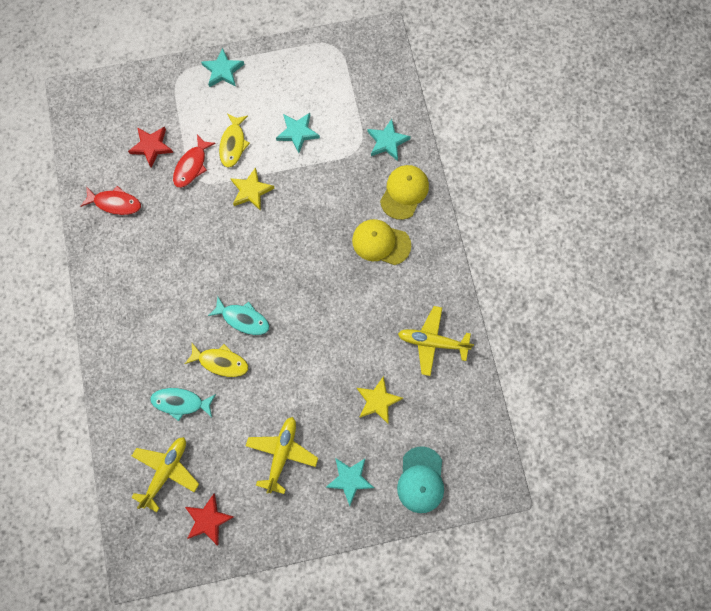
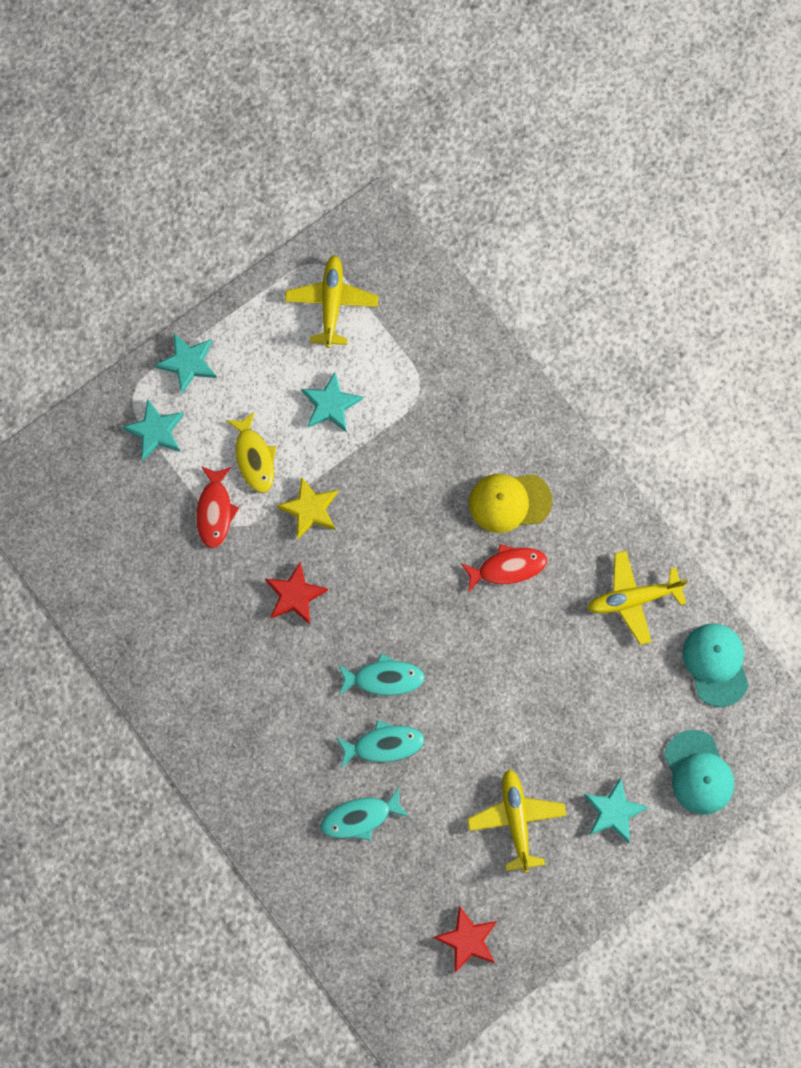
camera: 25 degrees left, 0 degrees up
(115, 203) = (140, 605): red fish -> red fish (507, 568)
(152, 146) = (148, 509): red star -> red star (295, 595)
(166, 471) = (386, 907): yellow plane -> yellow plane (332, 303)
(221, 362) = (384, 745): yellow fish -> turquoise fish
(378, 401) = (601, 702): yellow star -> none
(387, 141) = (453, 364): turquoise star -> turquoise star (155, 431)
(404, 192) = (507, 423): yellow cap -> none
(467, 411) = (716, 664): none -> turquoise cap

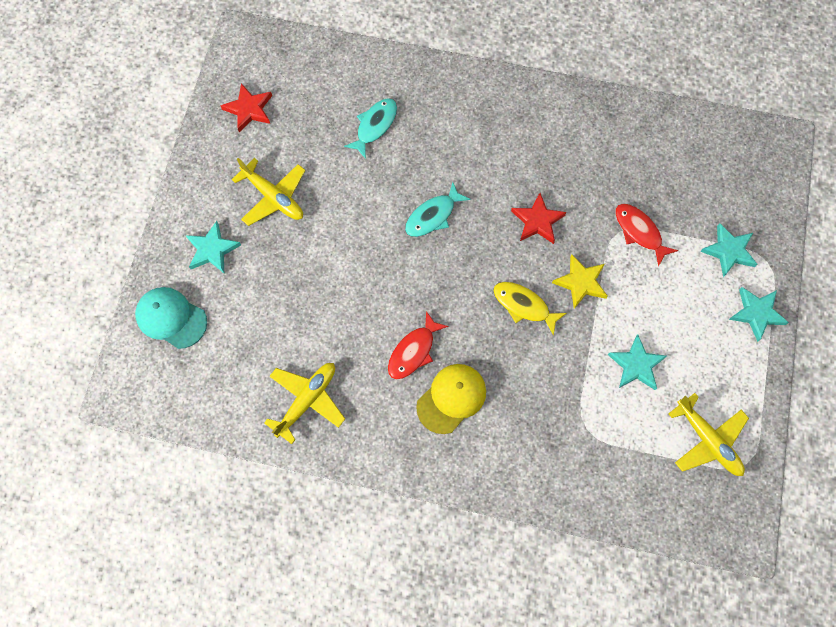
camera: 140 degrees right, 5 degrees down
(254, 457) = (650, 286): yellow fish -> yellow fish (524, 306)
(384, 745) = (397, 177): turquoise fish -> none
(716, 664) = (212, 401): turquoise cap -> none

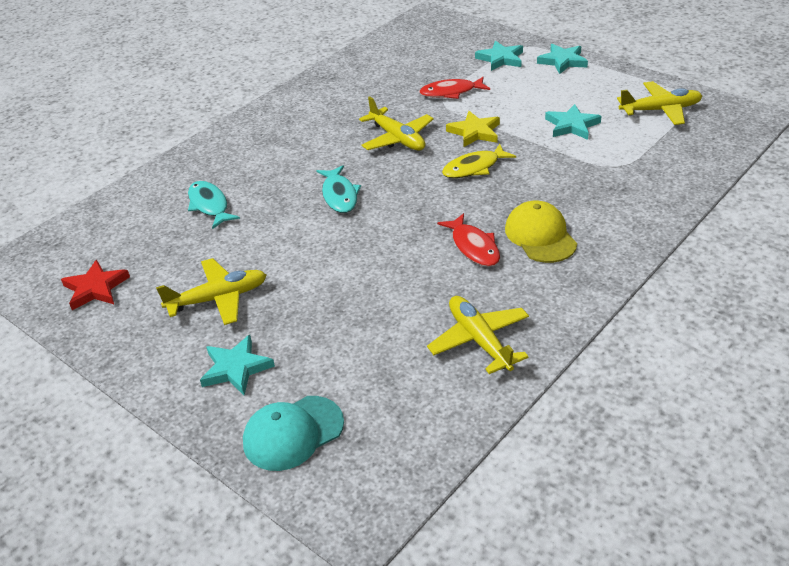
camera: 60 degrees left, 30 degrees down
(537, 221) = (397, 139): red star -> yellow plane

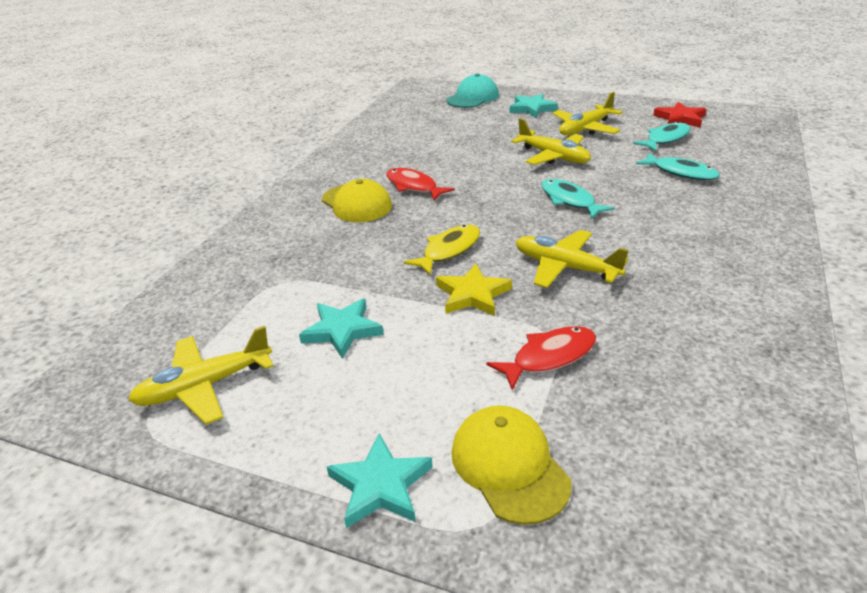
camera: 160 degrees right, 5 degrees down
(160, 255) = (665, 139): none -> turquoise fish
(479, 340) = (384, 142): yellow plane -> yellow plane (553, 156)
(501, 59) = (509, 466): turquoise star -> yellow cap

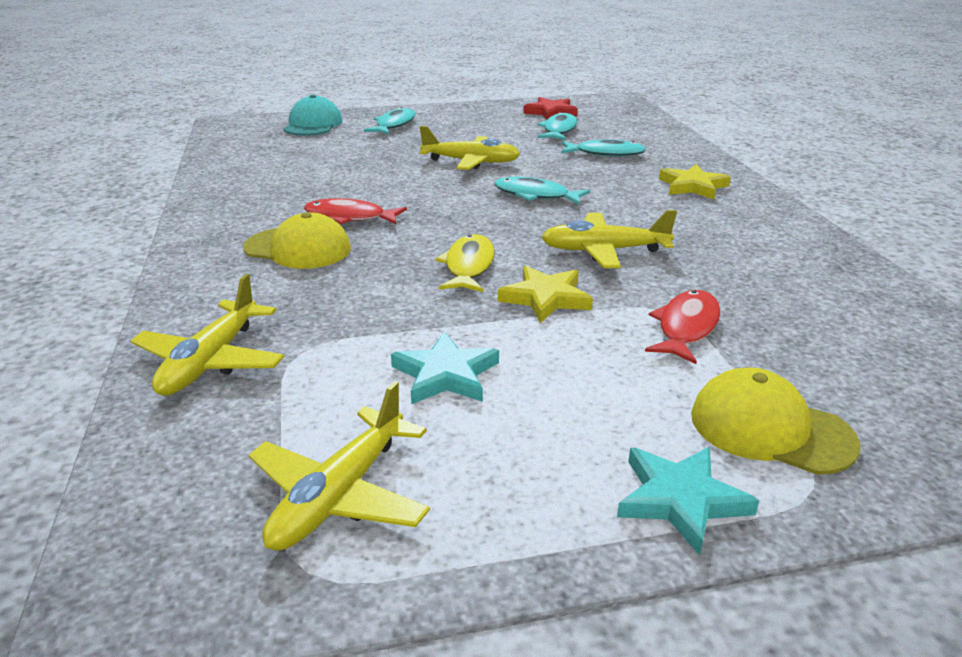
camera: 35 degrees left, 5 degrees down
(532, 108) = (394, 125): turquoise star -> turquoise fish
(585, 129) = (472, 134): yellow plane -> yellow plane (210, 361)
(724, 226) = (692, 186): none -> yellow star

